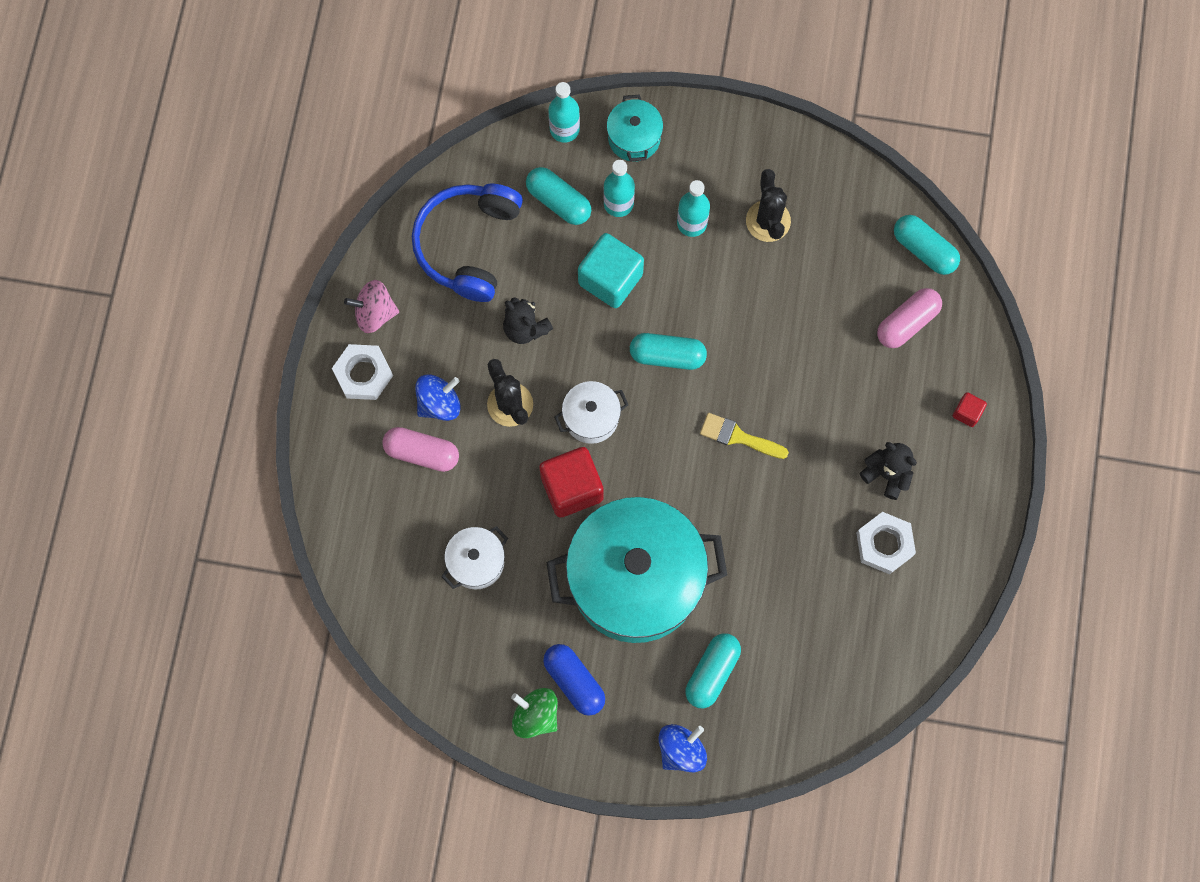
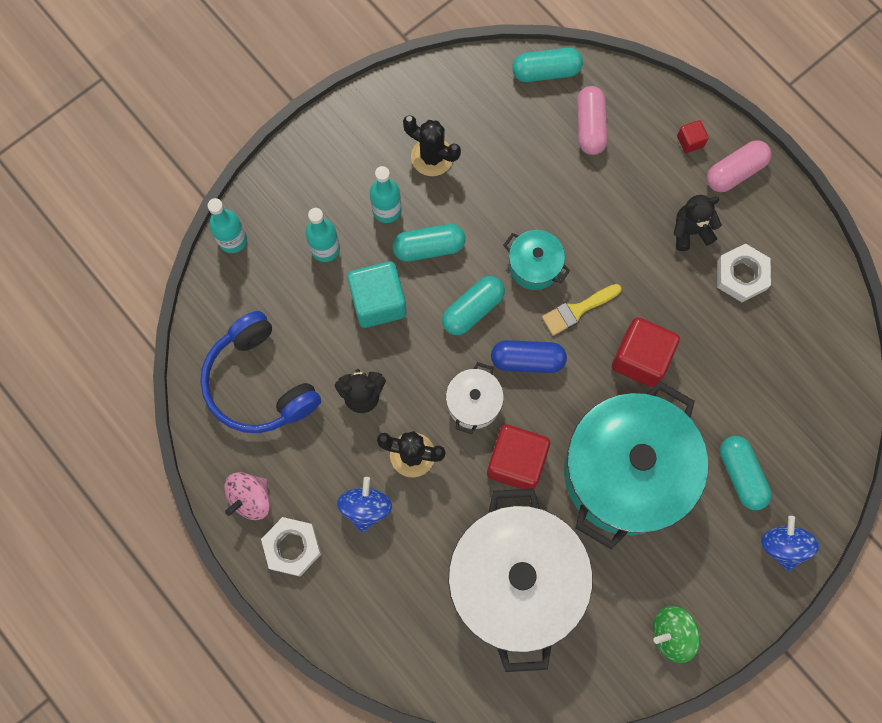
camera: 50 degrees left, 0 degrees up
(422, 452) = (394, 553): pink capsule -> pink capsule (735, 172)
(476, 562) = (515, 582): white pot -> white pot, size x2.31
(558, 201) = (285, 290): turquoise capsule -> turquoise capsule (429, 247)
(574, 681) = (668, 583): blue capsule -> blue capsule (527, 360)
(634, 138) = (285, 196): turquoise pot -> turquoise pot (534, 266)
(741, 518) = (640, 358): none -> red cube

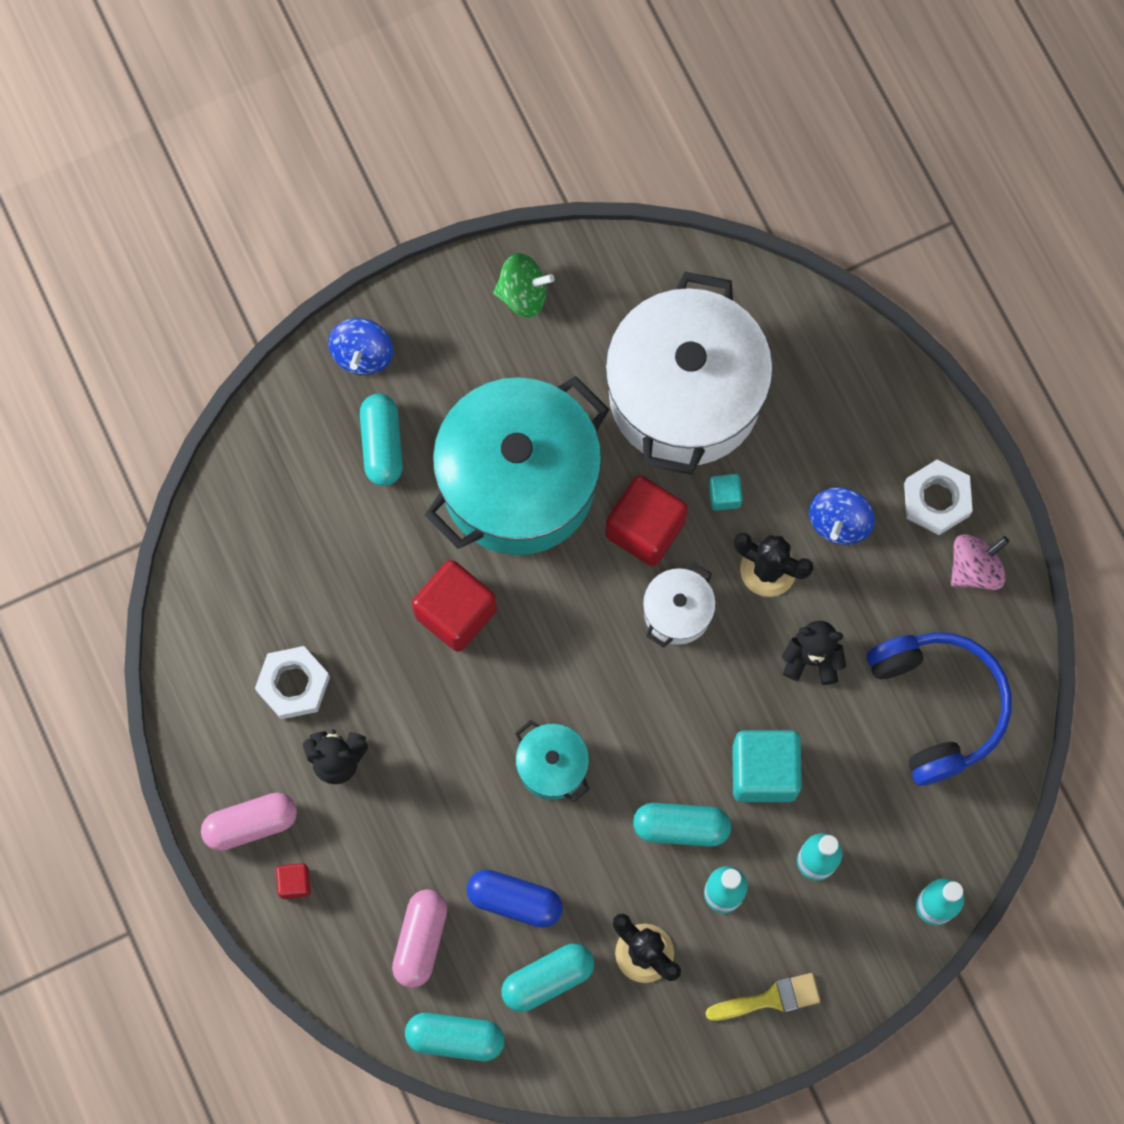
camera: 165 degrees left, 0 degrees up
(461, 505) = (724, 496): none -> turquoise cube
(473, 309) = (646, 729): turquoise capsule -> turquoise capsule (547, 979)
(527, 360) = (596, 647): blue capsule -> blue capsule (515, 900)
(577, 310) = (515, 694): yellow brush -> yellow brush (770, 999)

